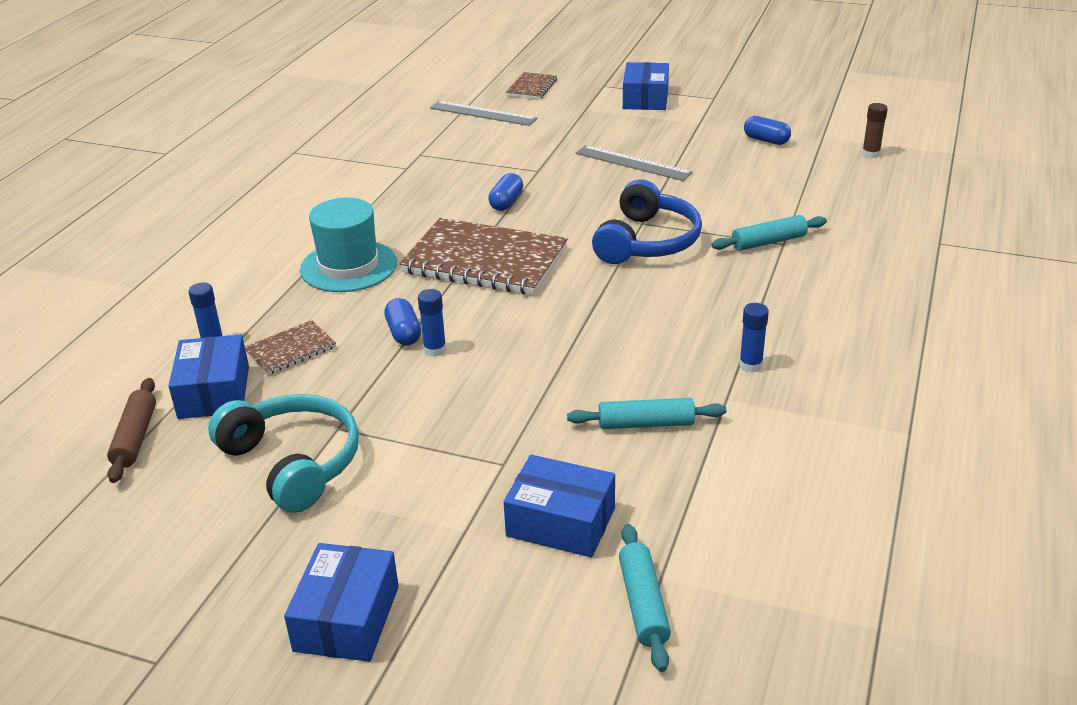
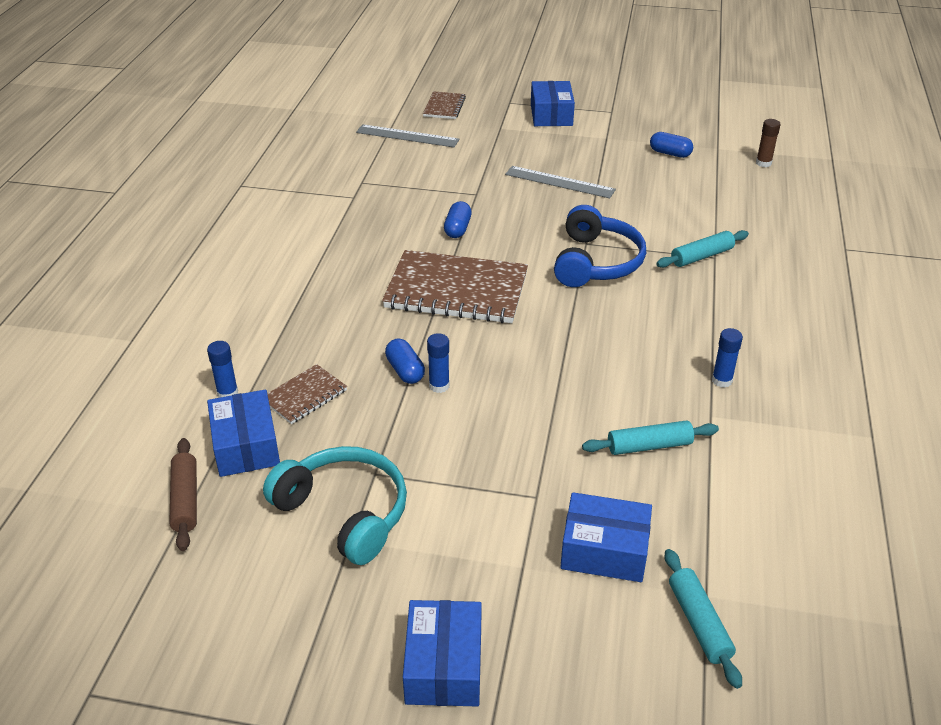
camera: 10 degrees left, 5 degrees up
(349, 266) = (332, 304): turquoise hat -> none

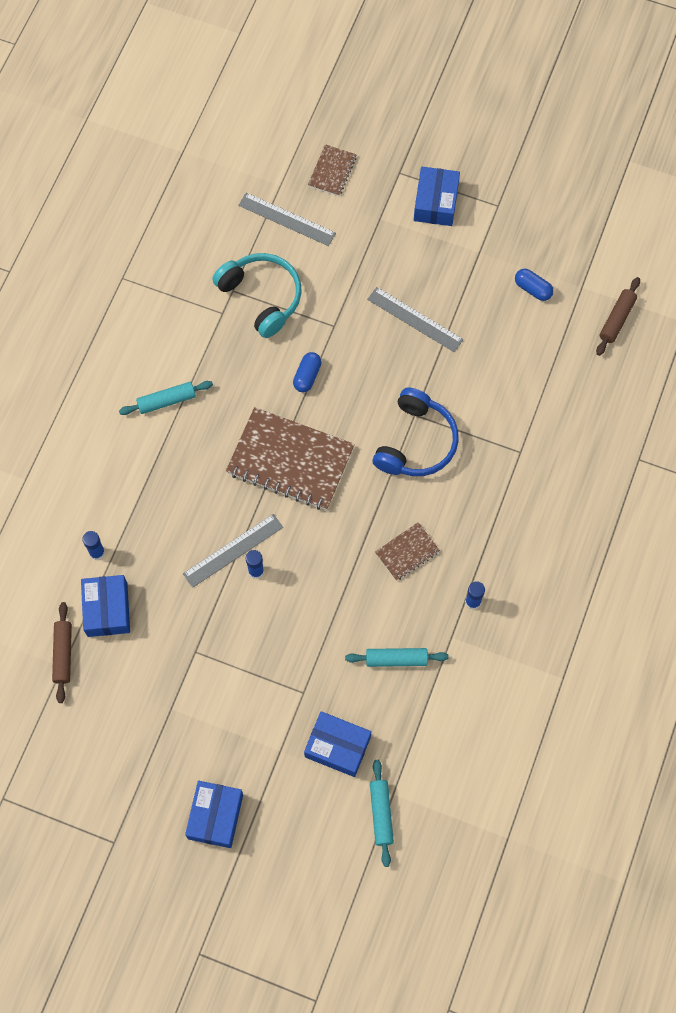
camera: 10 degrees right, 30 degrees up
(304, 396) = (154, 565): brown notebook -> brown notebook (407, 552)
(344, 512) = (170, 684): turquoise headphones -> turquoise headphones (262, 297)
(405, 371) = (233, 550): blue capsule -> grey ruler
(701, 256) = (509, 449): turquoise rolling pin -> turquoise rolling pin (166, 401)
(763, 163) = (616, 319): brown glue stick -> brown rolling pin

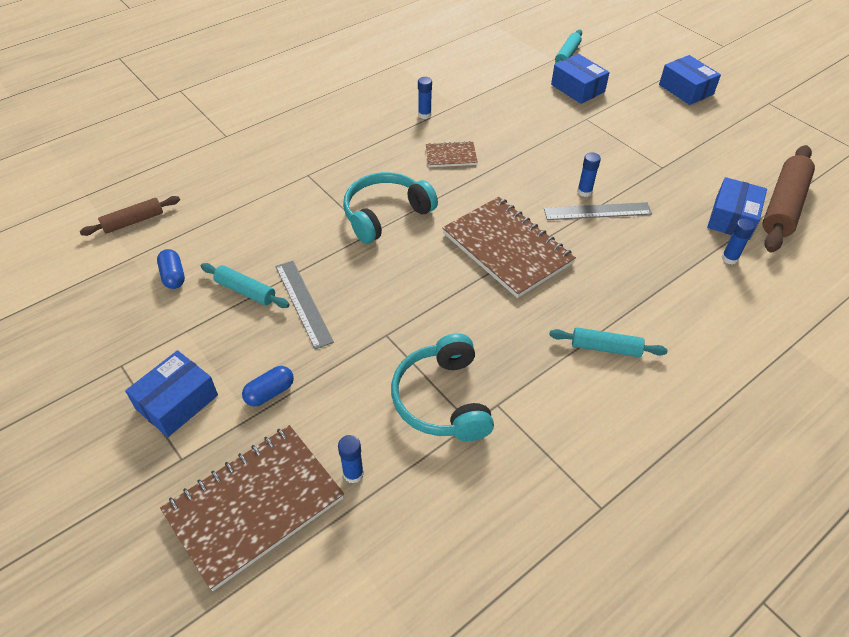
camera: 150 degrees left, 20 degrees down
(63, 654) = (783, 206): brown rolling pin -> brown rolling pin, size x1.79
(215, 816) = (686, 89): blue box -> blue box turned 75 degrees counterclockwise
(287, 219) = (353, 474): grey ruler -> blue glue stick
(307, 376) = (445, 304): blue capsule -> blue capsule (270, 392)
(332, 171) = (254, 505): brown notebook -> brown notebook, size x2.05
(396, 659) = (504, 109): turquoise rolling pin -> turquoise rolling pin (245, 291)
(416, 442) = (385, 214): blue headphones -> turquoise headphones

